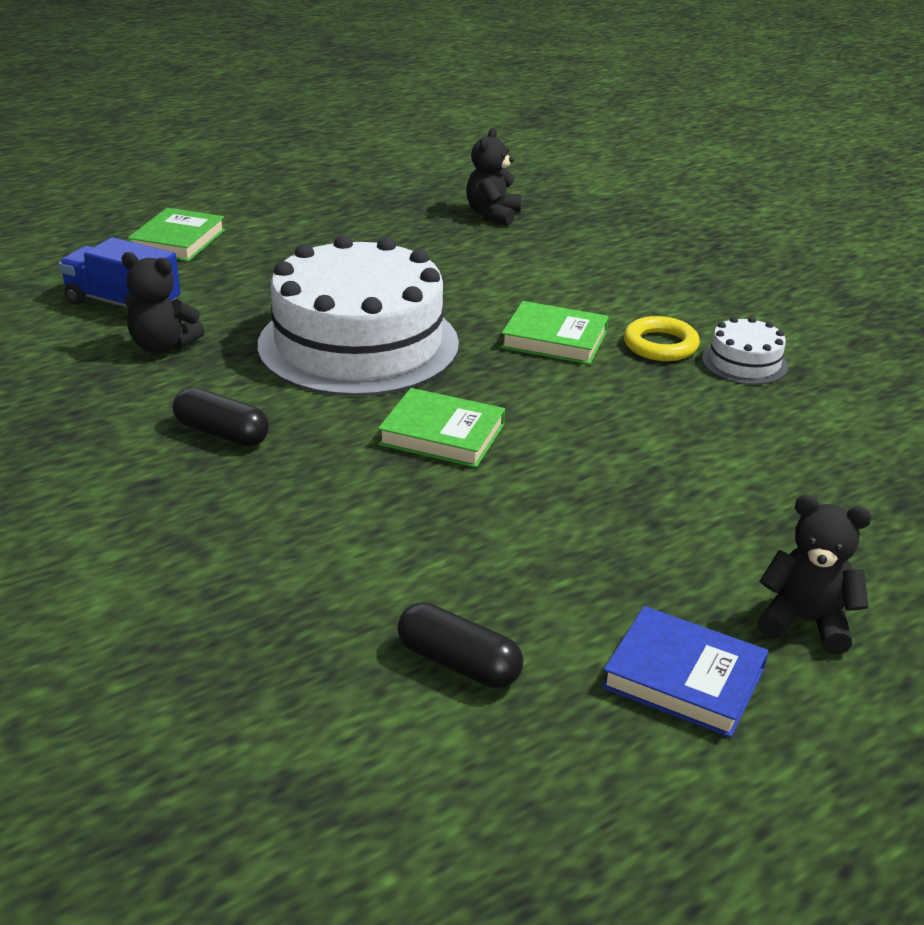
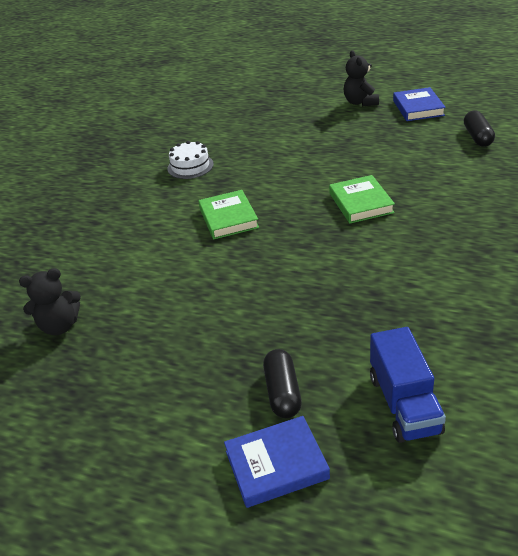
camera: 120 degrees left, 5 degrees up
(163, 346) = (421, 340): black teddy bear -> none
(178, 241) = (276, 465): green book -> blue book
(222, 433) = (457, 257): black capsule -> black capsule (283, 392)
(358, 344) = (316, 271): white cake -> none
(660, 345) = (198, 190): yellow ring -> none

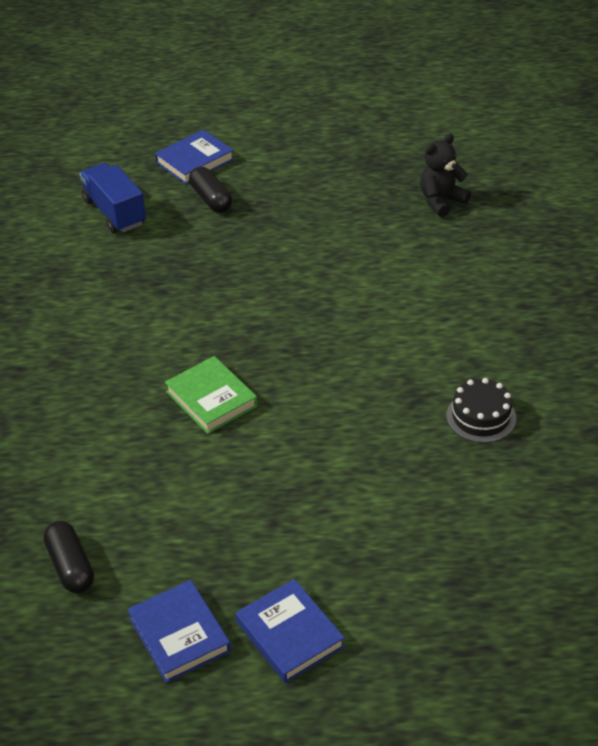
camera: 155 degrees right, 5 degrees up
(190, 166) = (481, 417): white cake -> black cake
(228, 218) = (364, 344): green book -> none
(360, 102) = (290, 634): black teddy bear -> blue book

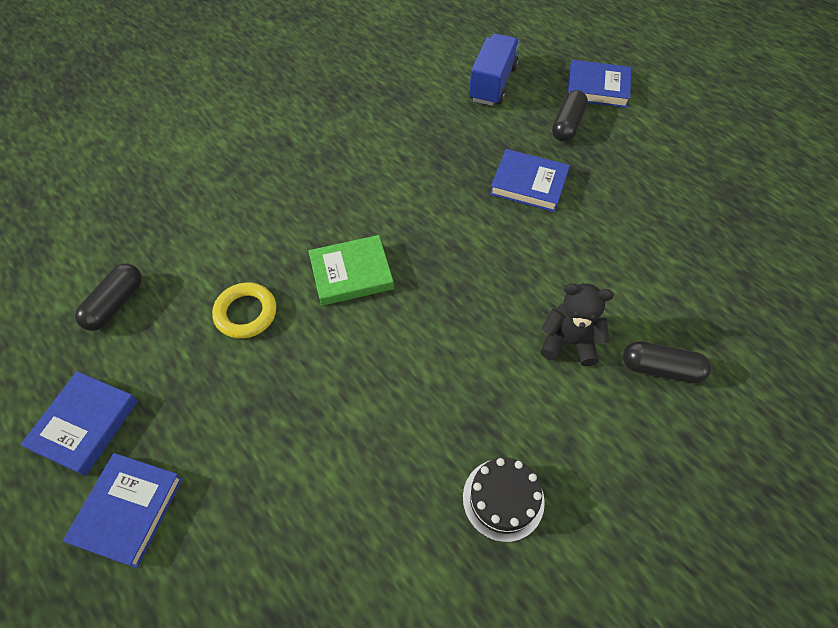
camera: 50 degrees right, 15 degrees up
(178, 482) = (246, 313): none -> yellow ring
(211, 399) = (351, 273): green book -> green book turned 60 degrees clockwise
(242, 254) = (528, 184): none -> blue book
(441, 201) = (746, 276): black teddy bear -> black teddy bear (569, 341)
(465, 285) = (660, 369): none -> black capsule

